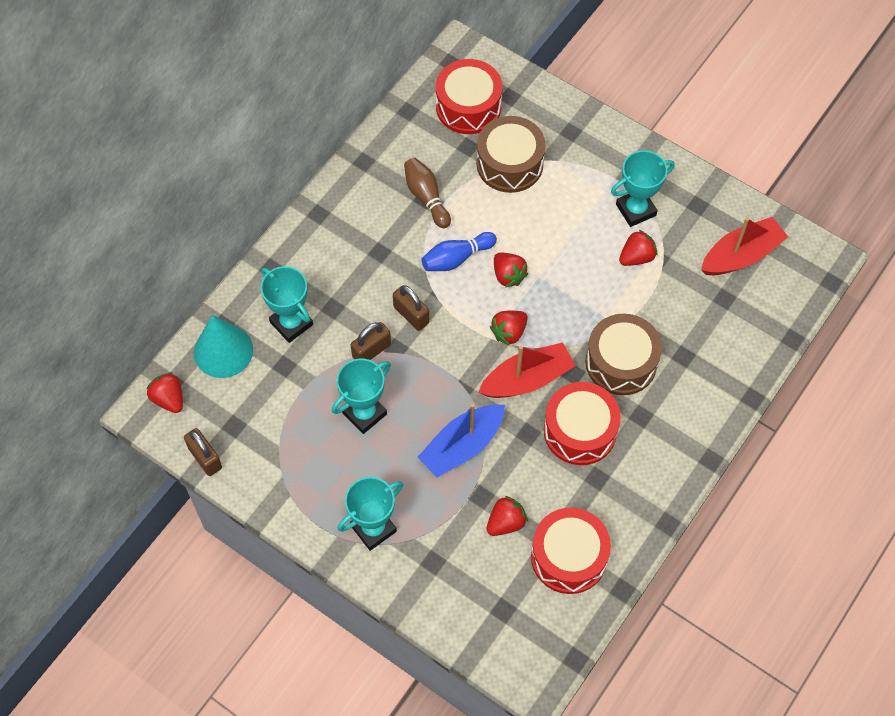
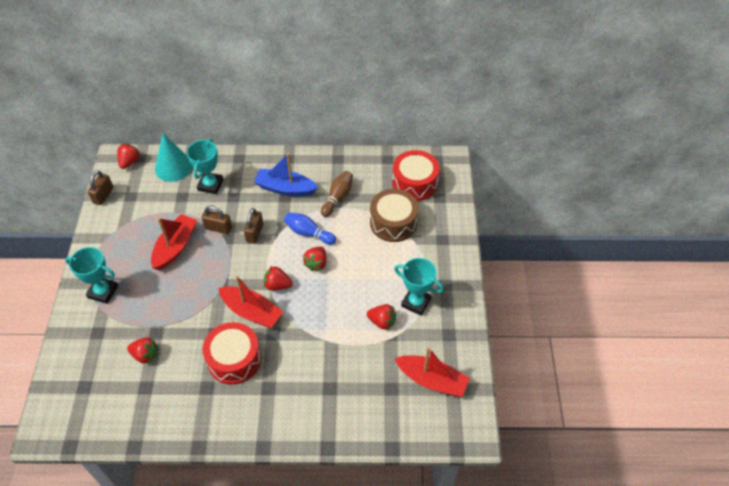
camera: 55 degrees right, 10 degrees down
(364, 413) = (175, 247): turquoise trophy -> red boat
(462, 446) = (184, 304): blue boat -> blue boat (285, 188)
(568, 557) = (140, 402): red drum -> none
(621, 362) = (299, 355): brown drum -> none

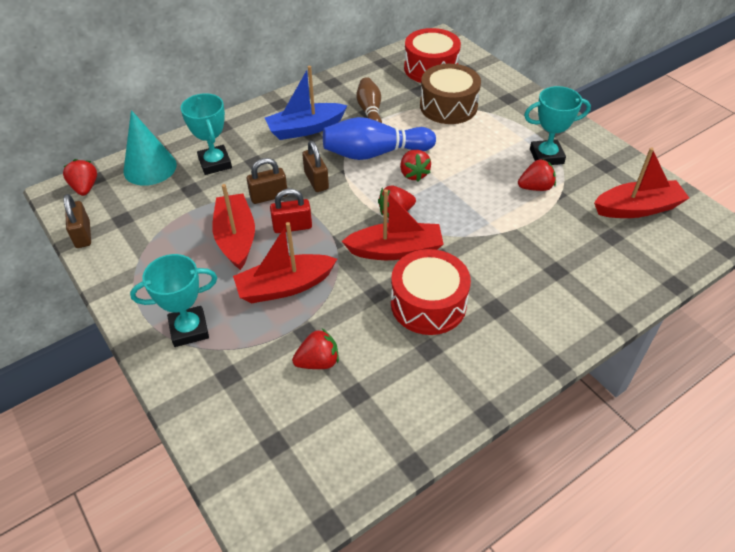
camera: 35 degrees left, 5 degrees down
(171, 296) = (285, 286): none -> red boat
(211, 258) = (292, 226): none -> red padlock
(308, 233) = (375, 153): blue bowling pin -> blue bowling pin, size x1.56

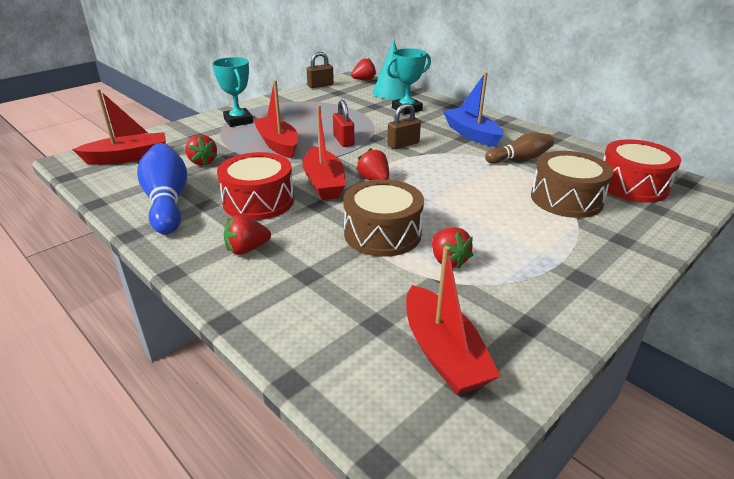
camera: 80 degrees right, 15 degrees down
(236, 238) = (326, 124): red boat -> red boat (128, 157)
(269, 196) = (376, 129): brown padlock -> none
(375, 153) = (455, 165): blue bowling pin -> blue bowling pin (167, 202)
(413, 174) = (434, 185): red strawberry -> red strawberry (247, 249)
(495, 219) = (382, 233): none -> brown drum
(546, 156) = (516, 270): turquoise trophy -> none

